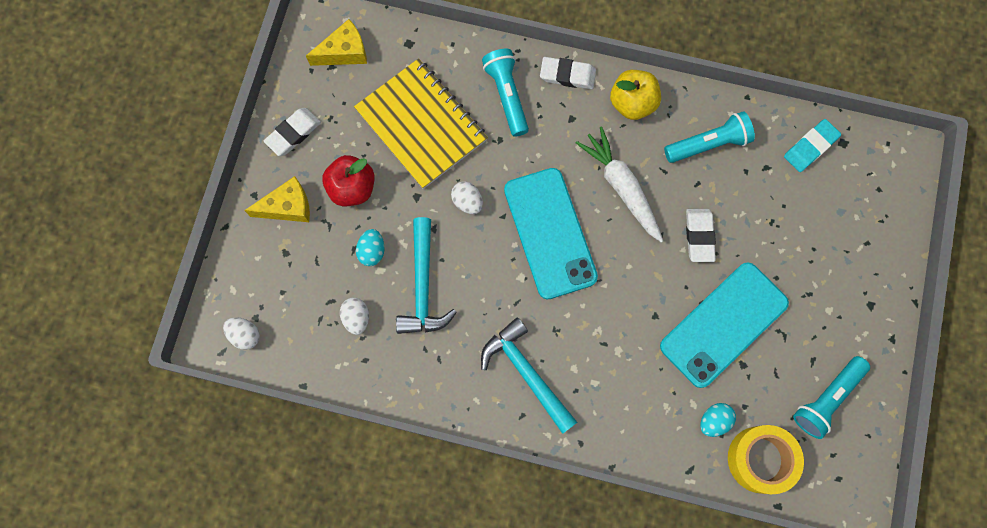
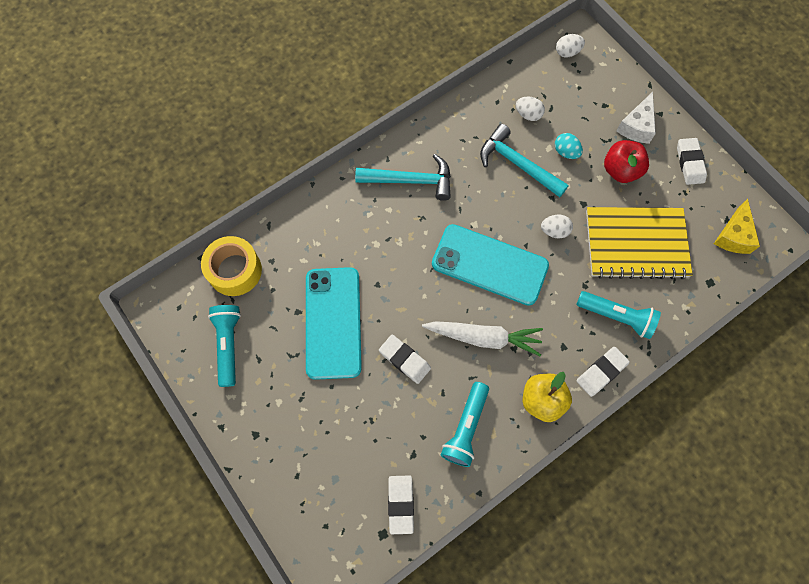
camera: 130 degrees right, 5 degrees down
(288, 207) = (636, 126): yellow cheese -> white cheese
(714, 421) = (282, 263): turquoise egg -> none
(810, 147) = (400, 504): turquoise eraser -> white eraser

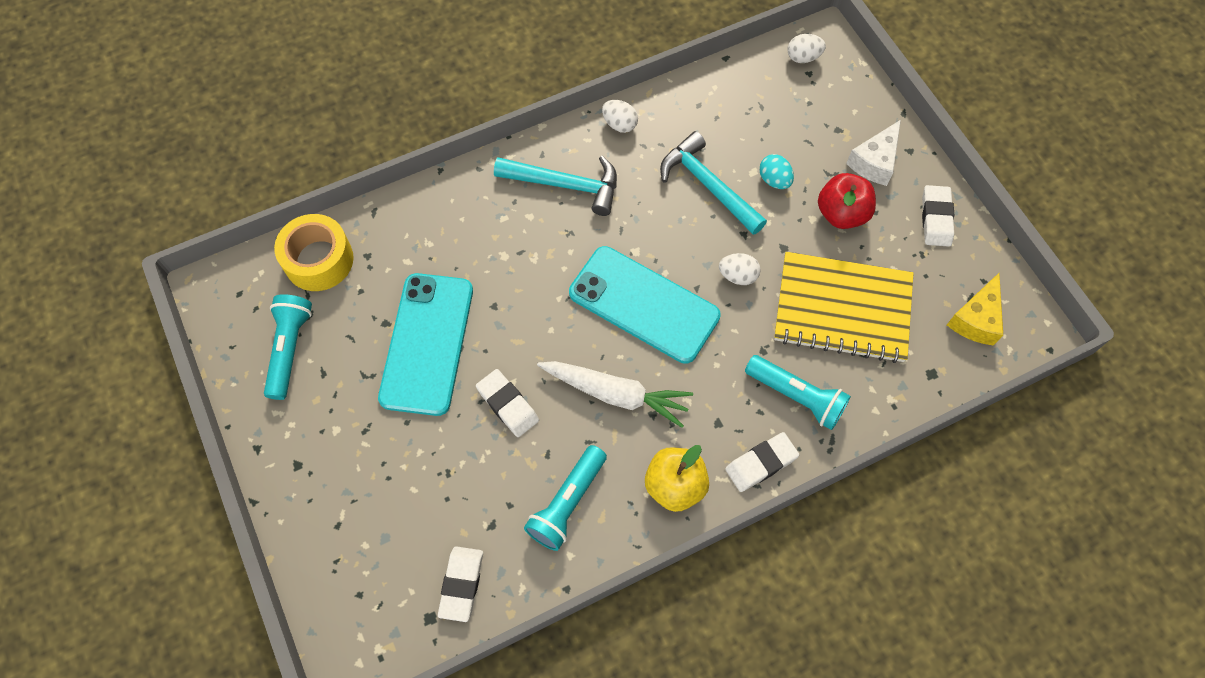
camera: 10 degrees right, 5 degrees down
(528, 114) = (735, 126): white egg -> white egg (619, 124)

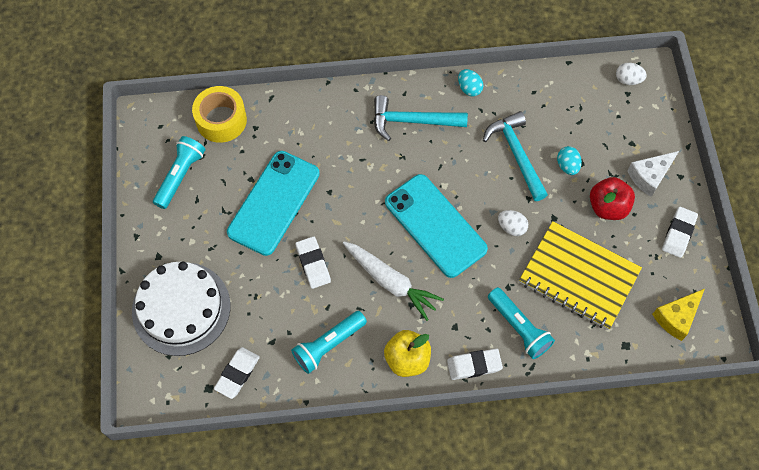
camera: 20 degrees right, 0 degrees up
(353, 523) = (181, 308): none -> white cake
(565, 185) = (412, 121): turquoise hammer -> turquoise hammer turned 150 degrees clockwise
(619, 124) = (469, 88): white egg -> turquoise egg

